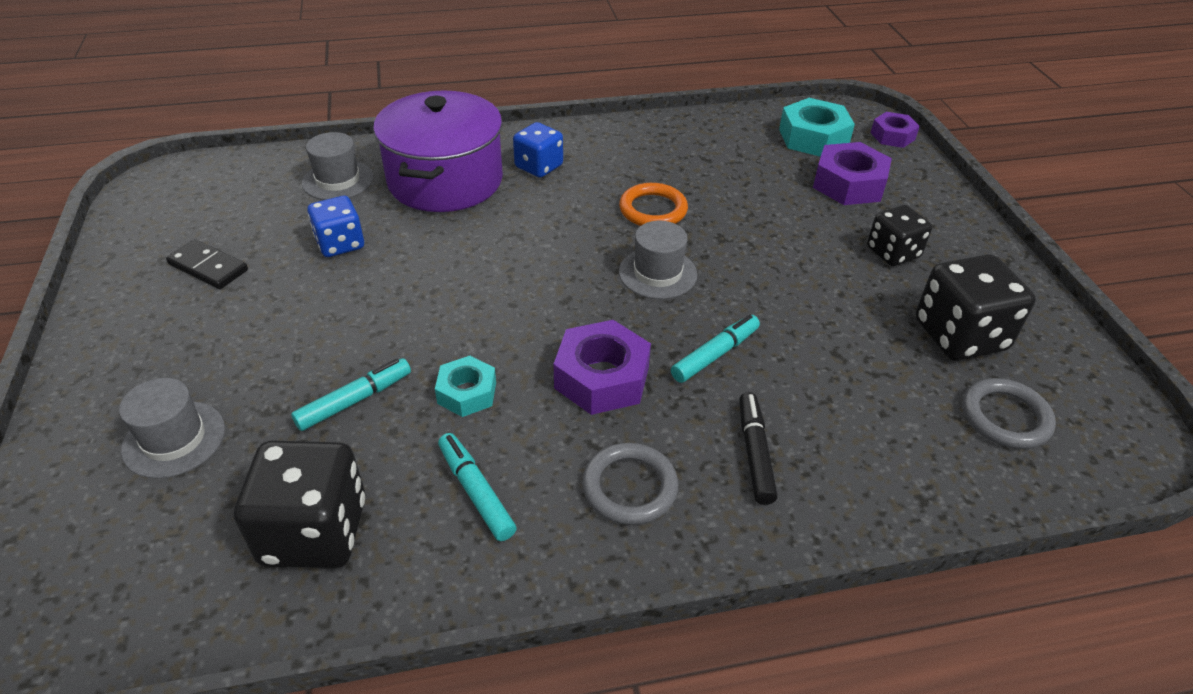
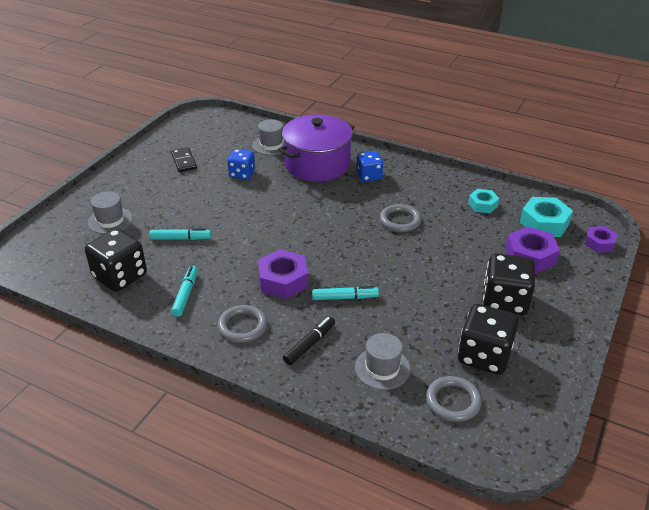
camera: 40 degrees right, 5 degrees down
(467, 393) = (223, 257): turquoise nut -> turquoise nut (482, 205)
(653, 210) = (400, 220): orange ring -> grey ring
(657, 273) = (364, 250): grey hat -> grey hat (382, 368)
(893, 253) = (505, 301): black dice -> black dice, size x1.58

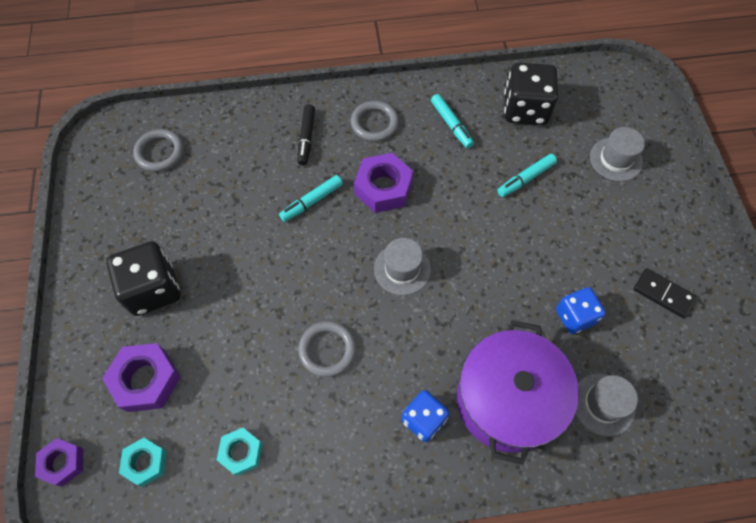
camera: 145 degrees right, 25 degrees up
(382, 368) = (232, 150): grey hat -> grey hat (402, 269)
(484, 356) = (150, 209): black dice -> none
(544, 223) = (146, 462): turquoise nut -> turquoise nut, size x0.62

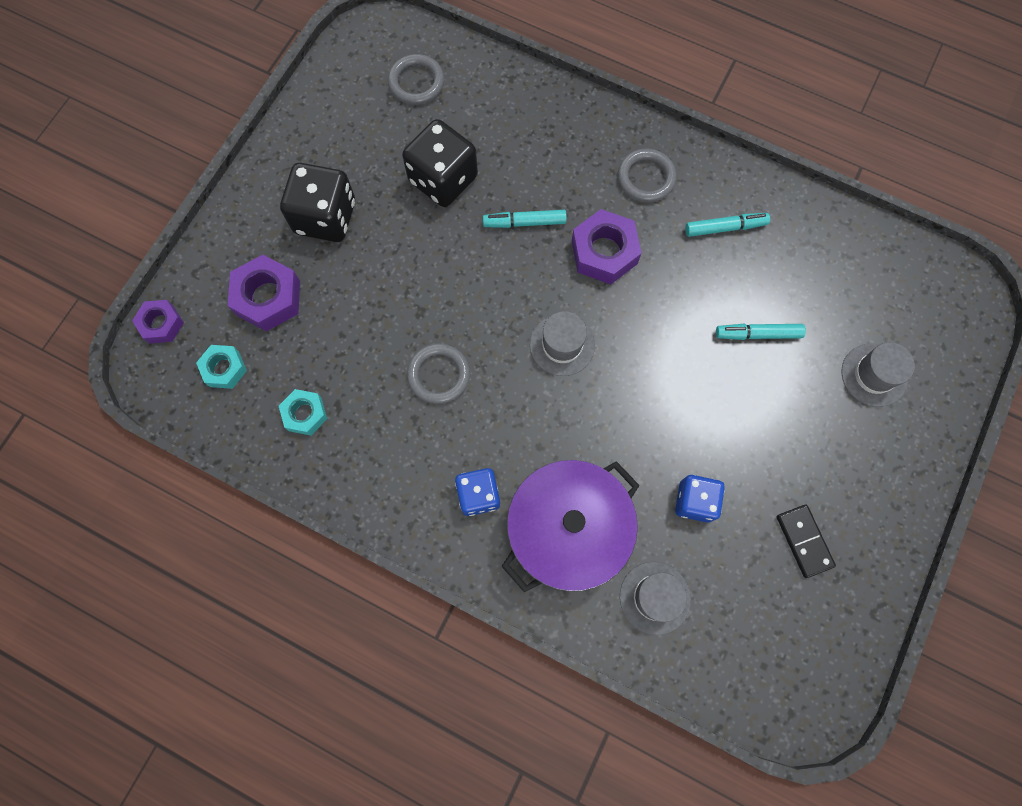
camera: 35 degrees right, 10 degrees up
(306, 138) = (566, 152): black marker -> none
(451, 124) = (725, 227): turquoise marker -> turquoise marker turned 105 degrees counterclockwise
(525, 109) = (819, 259): black dice -> black dice (443, 179)

